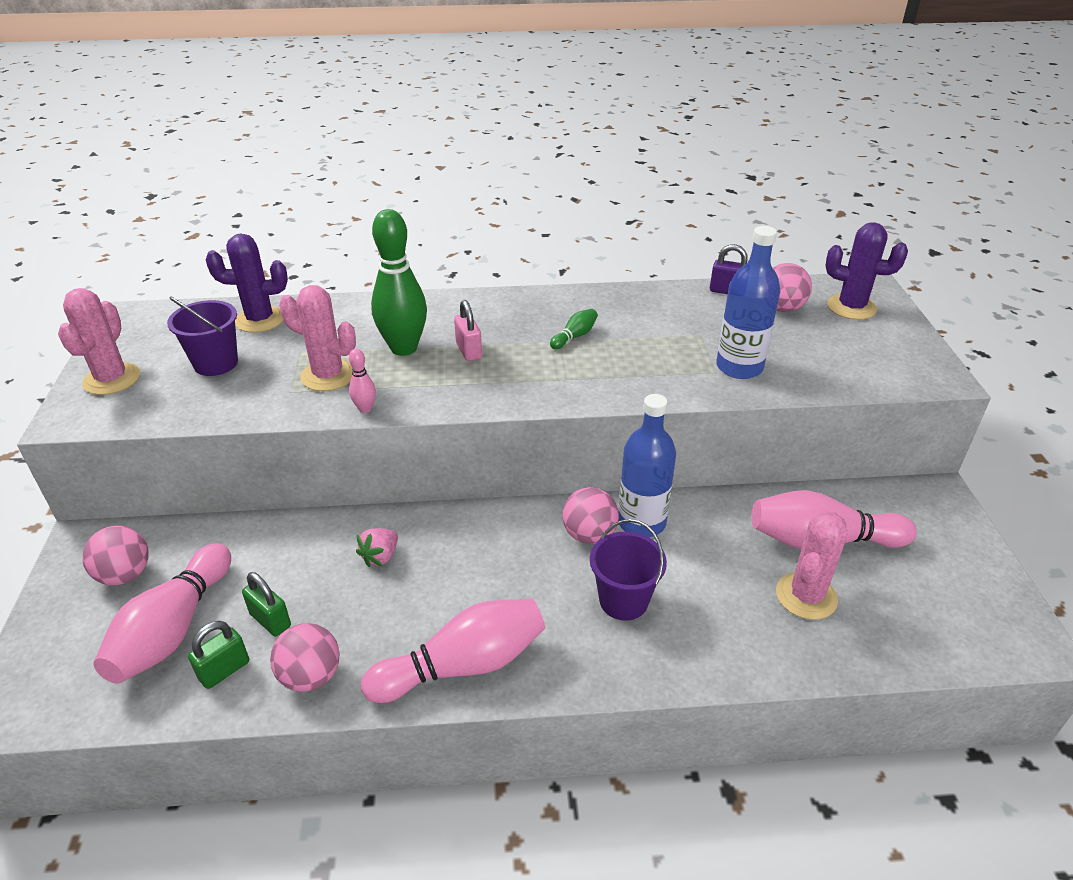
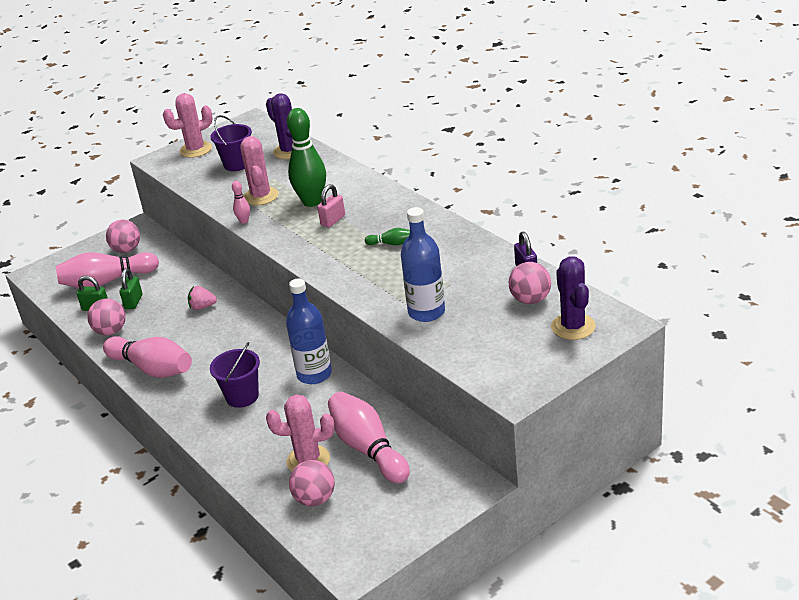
camera: 60 degrees right, 5 degrees down
(589, 535) = (284, 361): pink ball -> pink ball (315, 499)

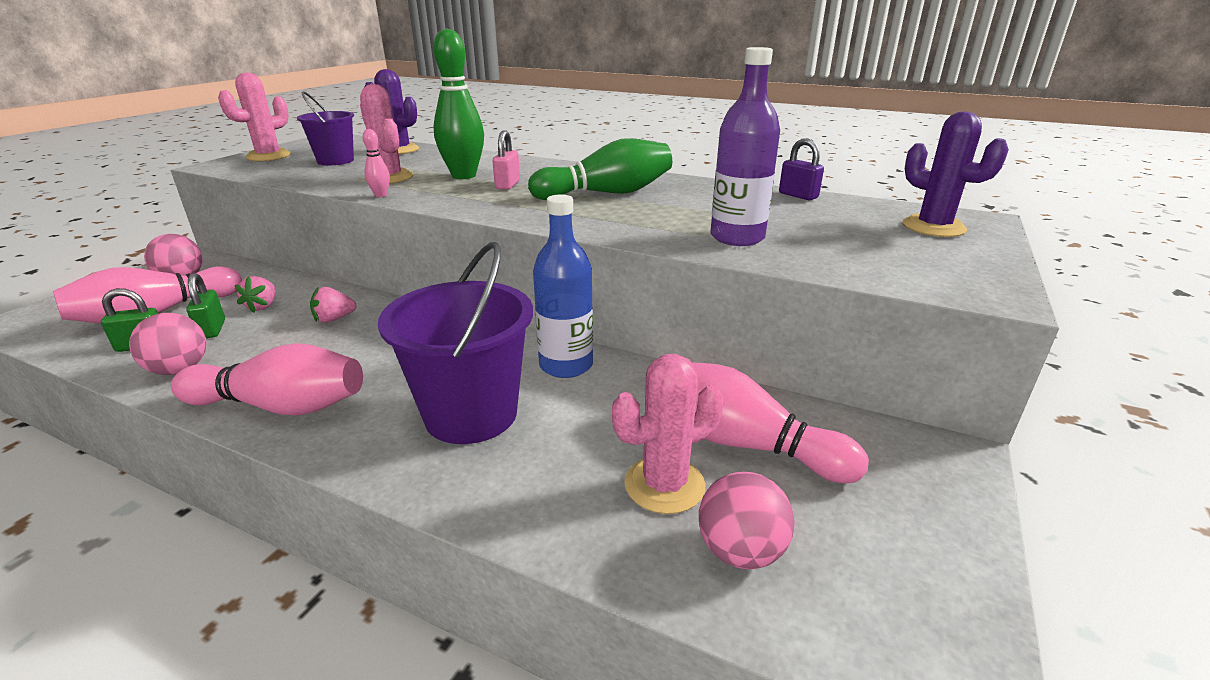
camera: 30 degrees left, 5 degrees down
(166, 286) = (263, 306): none -> pink strawberry
(242, 396) = (471, 414): purple bucket -> purple bucket, size x1.64
(391, 244) = (606, 193): green bowling pin -> green bowling pin, size x2.26
(426, 312) = (737, 237): blue bottle -> purple bottle
(530, 300) = (844, 214): pink ball -> none

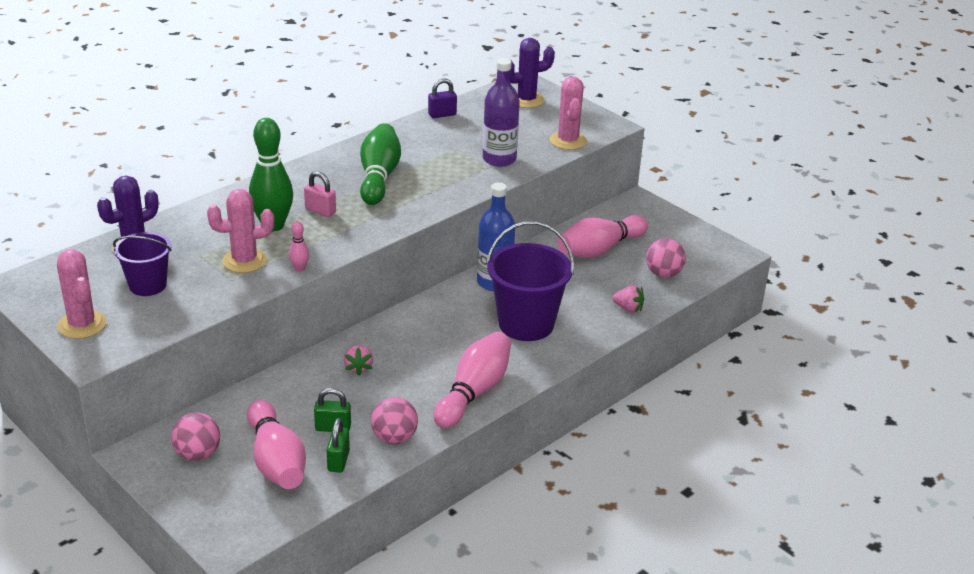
camera: 70 degrees left, 5 degrees up
(263, 306) = (305, 403): pink strawberry -> pink strawberry (628, 308)
(664, 485) = (616, 279): pink cactus -> pink cactus (568, 141)

